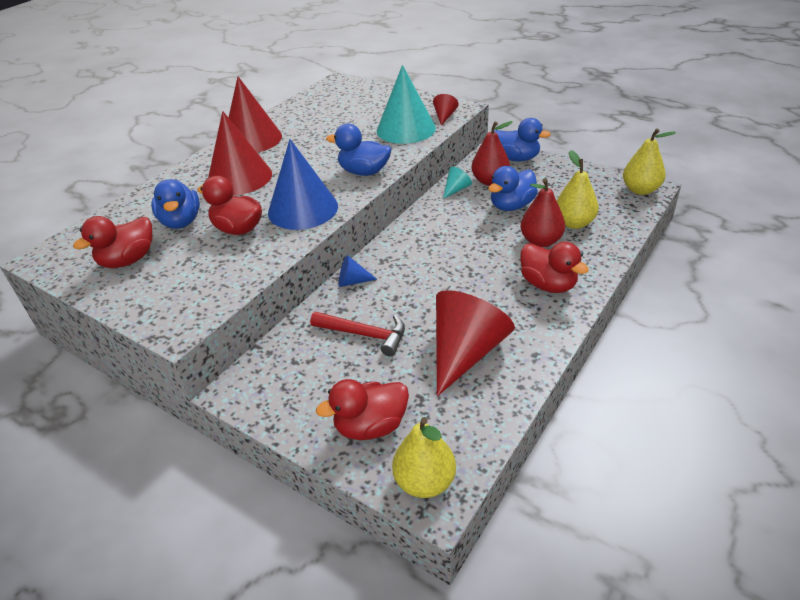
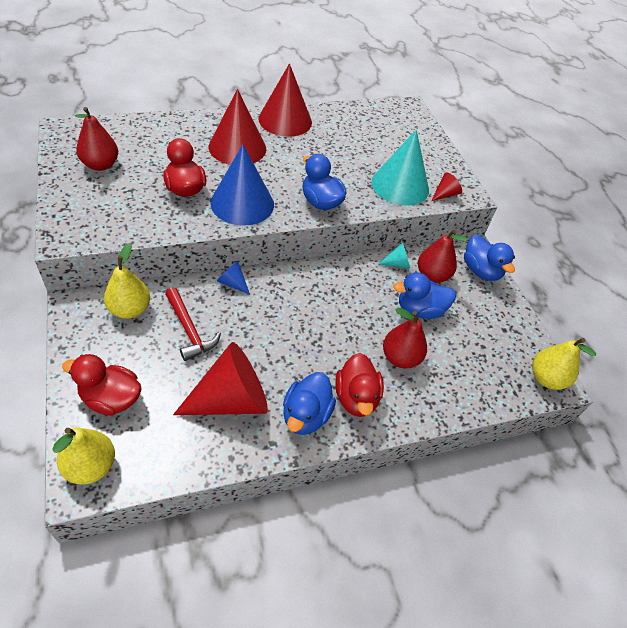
camera: 30 degrees right, 10 degrees up
(128, 260) = (100, 165): red duck -> red pear
(181, 222) = (162, 158): blue duck -> blue duck (306, 415)
(574, 223) = (447, 363): yellow pear -> yellow pear (130, 309)

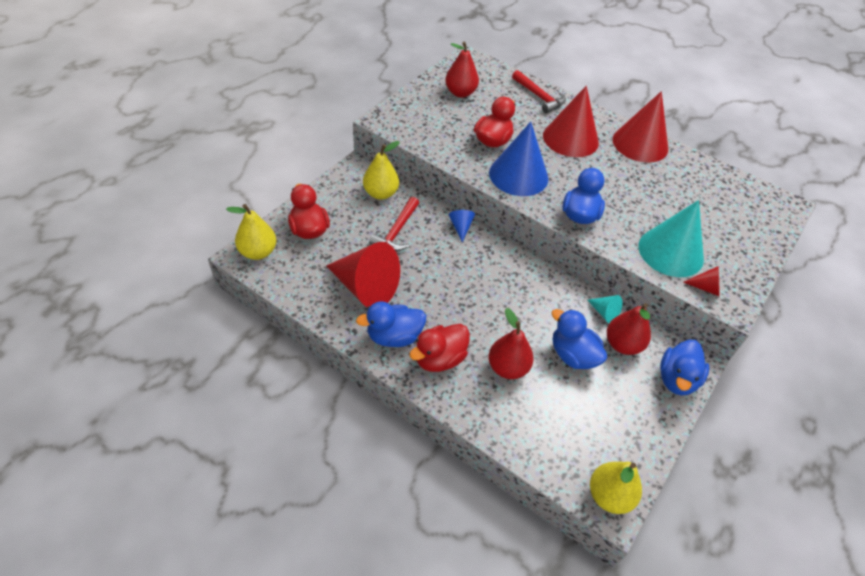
camera: 55 degrees right, 0 degrees up
(169, 128) = (539, 97): none -> red hammer

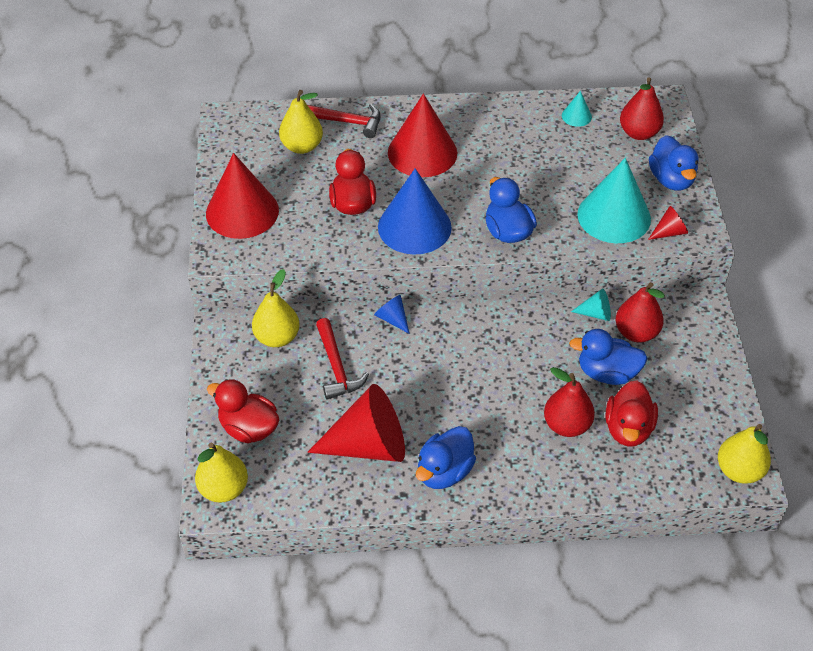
camera: 35 degrees left, 0 degrees up
(439, 359) = (504, 461): red duck -> red duck (628, 429)
(460, 93) = (263, 168): red pear -> red pear (639, 133)
(497, 95) = (302, 146): none -> yellow pear
(640, 144) = (489, 116): red cone -> red cone (242, 211)
(676, 379) = (702, 332): blue duck -> blue duck (671, 179)
(706, 177) = (576, 116): none -> turquoise cone

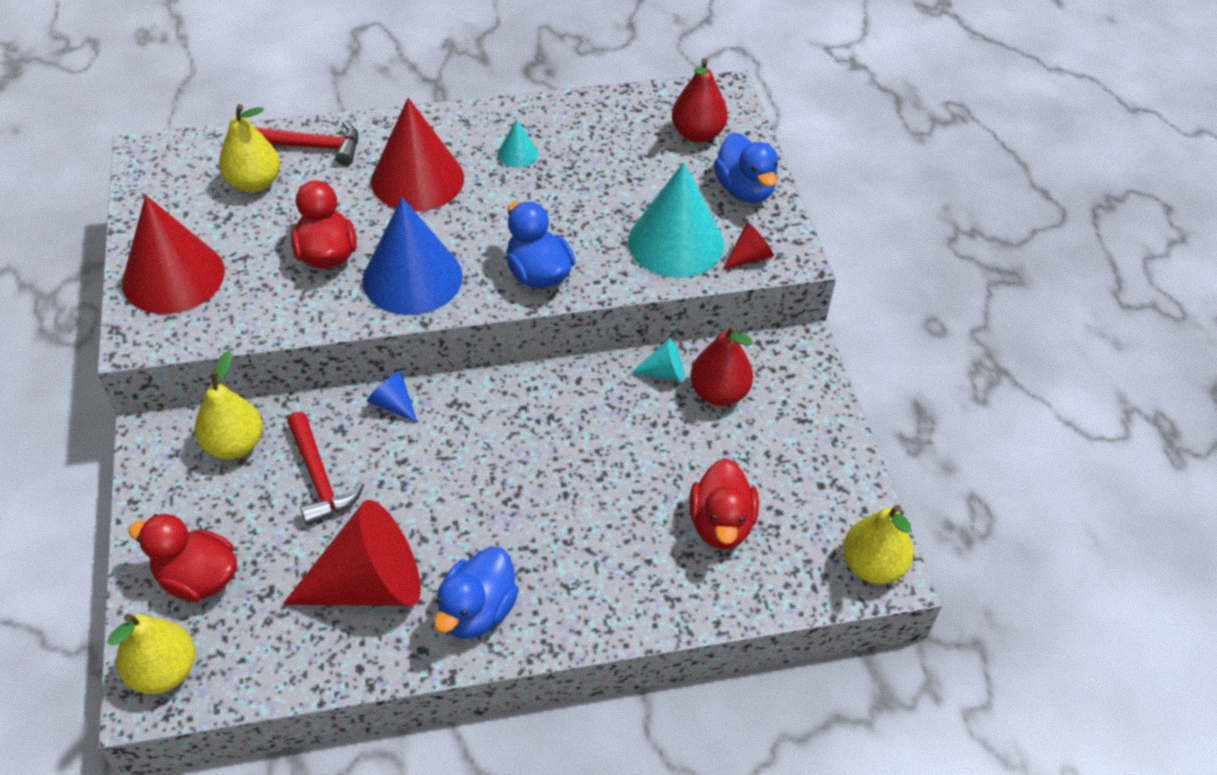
camera: 10 degrees left, 0 degrees up
(566, 425) = (639, 528): red pear -> none
(576, 116) = (616, 118): turquoise cone -> turquoise cone (517, 154)
(607, 373) = (686, 451): blue duck -> none

